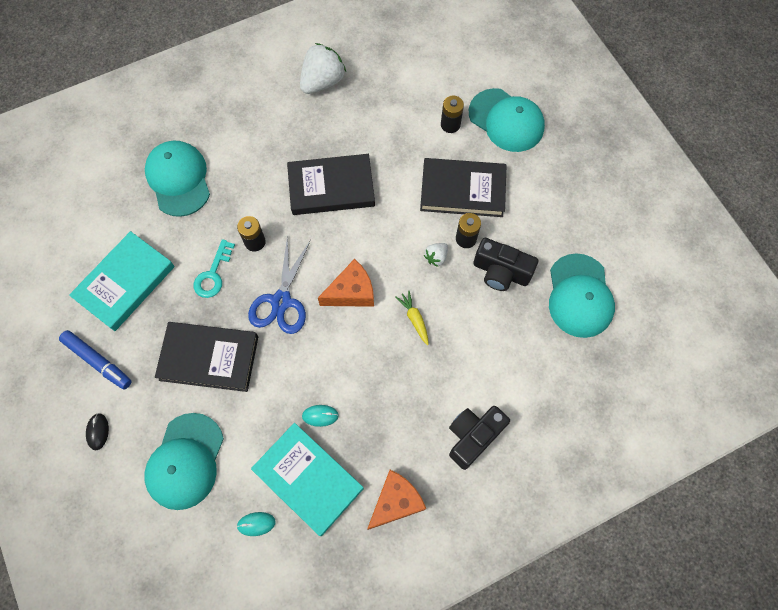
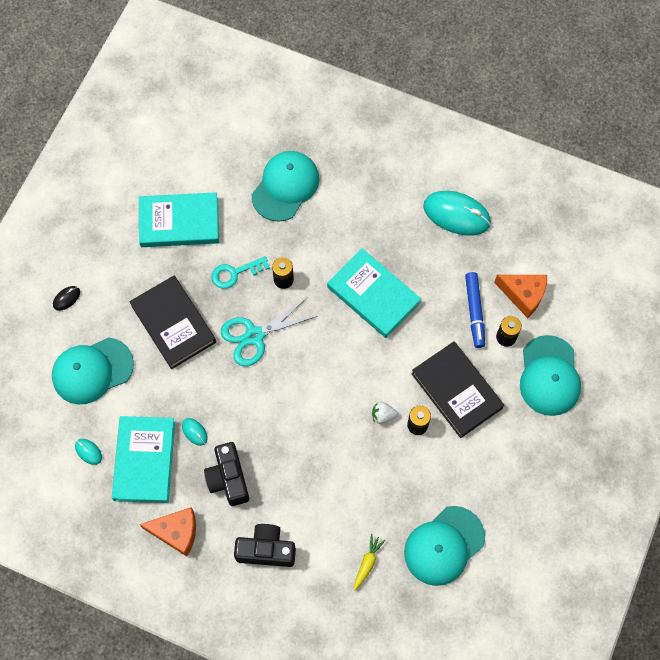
camera: 50 degrees right, 0 degrees up
(98, 361) = (111, 255): blue marker -> blue marker (474, 312)
(281, 301) = (254, 336): blue scissors -> turquoise scissors
(322, 82) = (456, 214): white strawberry -> turquoise mouse
(331, 187) = (373, 295): black book -> turquoise book
(351, 292) = (303, 378): orange cheese -> orange cheese (523, 295)
(414, 319) = (320, 438): yellow carrot -> yellow carrot (367, 563)
(501, 272) = (412, 472): black camera -> black camera (228, 478)

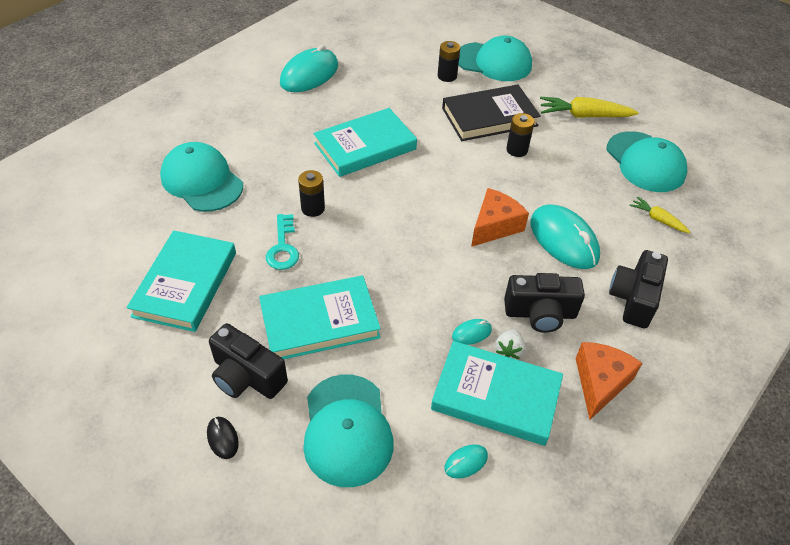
camera: 75 degrees left, 20 degrees down
(115, 294) = (247, 376): none -> black camera
(173, 324) = (319, 321): black book -> turquoise book
(254, 336) = (370, 248): turquoise scissors -> none
(314, 484) = (563, 240): none -> turquoise mouse
(383, 415) = (499, 170): white strawberry -> white strawberry (508, 351)
(474, 312) = (414, 88): blue marker -> none
(494, 479) = (584, 115): none -> yellow carrot
(523, 295) = (410, 57): orange cheese -> orange cheese (494, 226)

